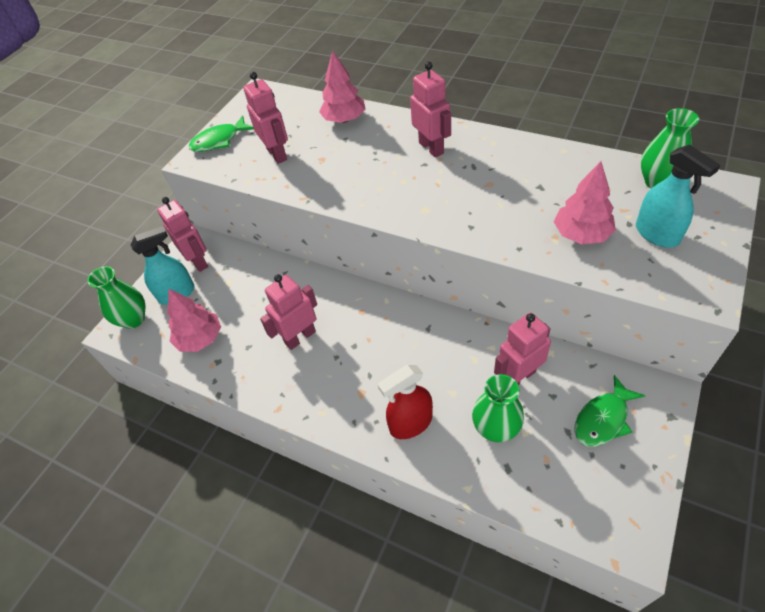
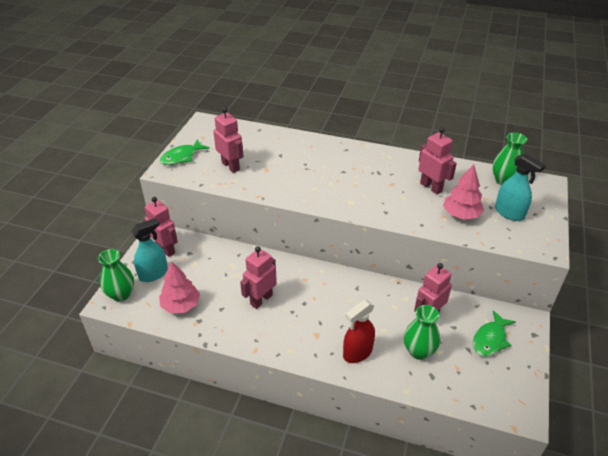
camera: 15 degrees left, 10 degrees down
(344, 119) = (276, 141): pink tree -> none
(431, 148) = (346, 160): pink robot -> pink robot (431, 187)

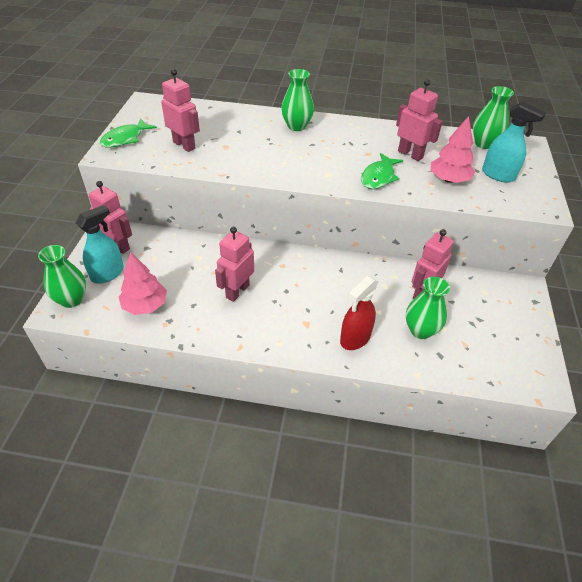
camera: 10 degrees left, 5 degrees up
(332, 153) = (296, 126): none -> green vase
(490, 339) = (492, 310): green fish -> green fish (378, 177)

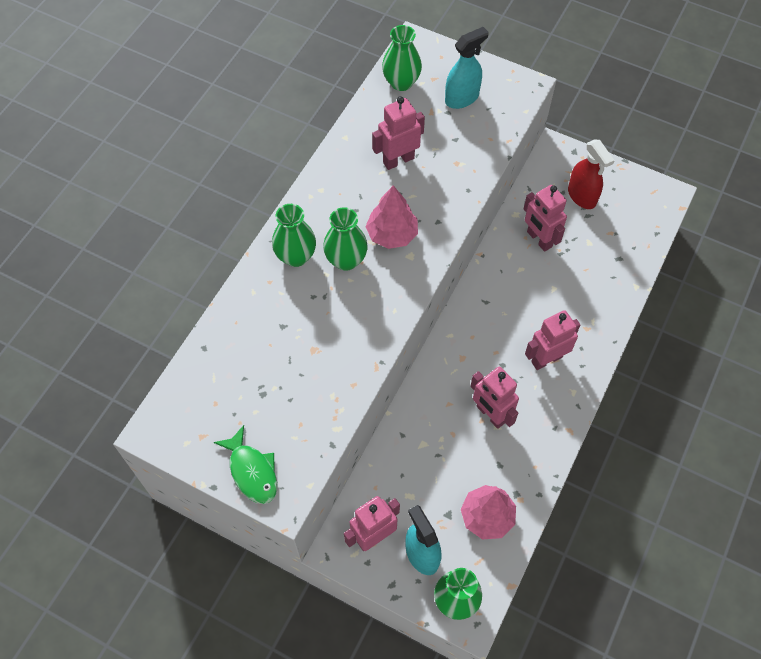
camera: 70 degrees left, 15 degrees up
(184, 145) = (295, 398): pink robot -> pink robot (546, 359)
(355, 338) = (583, 322): red spray bottle -> red spray bottle (582, 196)
(378, 177) = (432, 207): green fish -> none
(420, 330) = (586, 262): green vase -> green vase (346, 260)
(448, 180) = (456, 145): pink tree -> pink tree (392, 234)

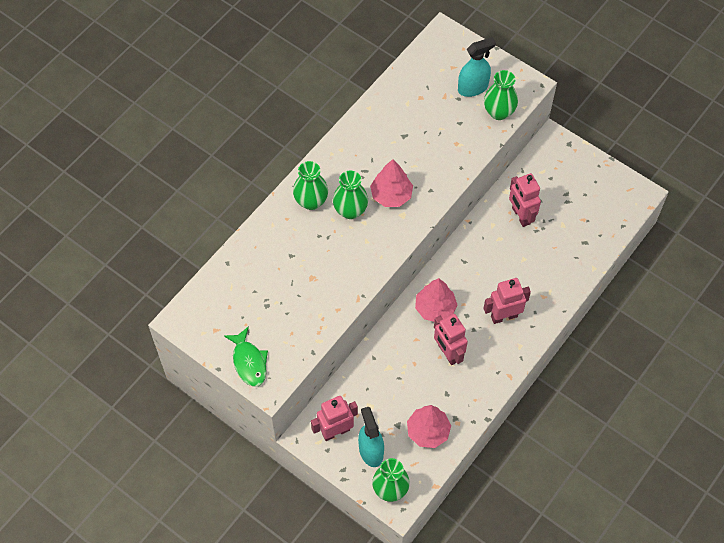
camera: 10 degrees right, 0 degrees up
(398, 160) = (409, 134): pink robot -> none
(401, 82) = (425, 67): green vase -> green vase (499, 112)
(463, 362) = (435, 308): none -> pink tree
(582, 196) = (566, 184): red spray bottle -> none

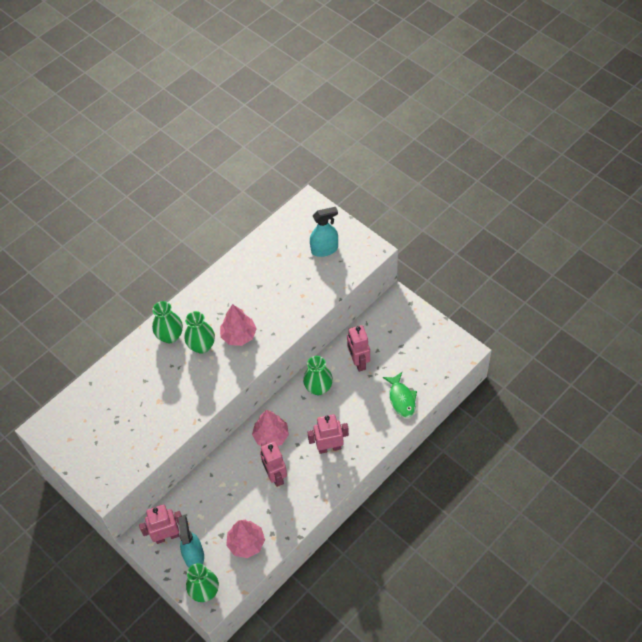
camera: 10 degrees right, 5 degrees down
(249, 362) = (92, 469): green fish -> green fish (401, 399)
(499, 112) = (343, 271): green vase -> green vase (318, 388)

